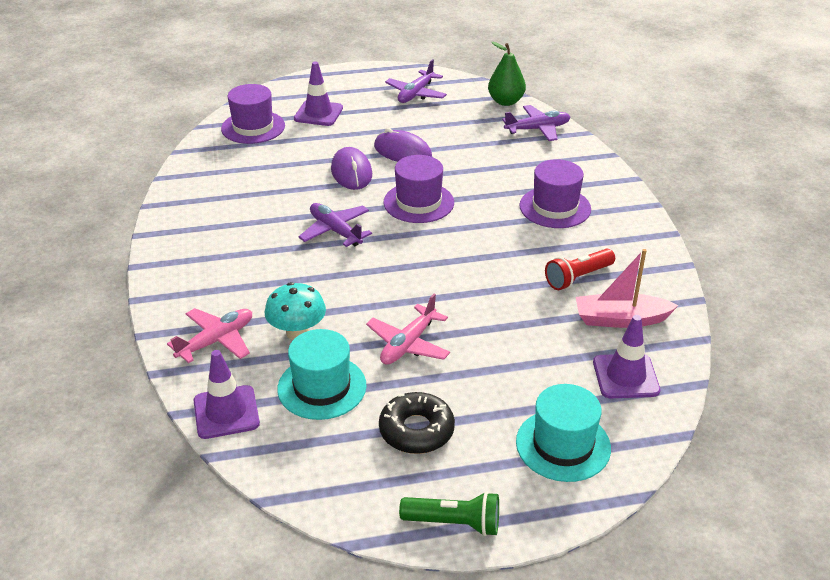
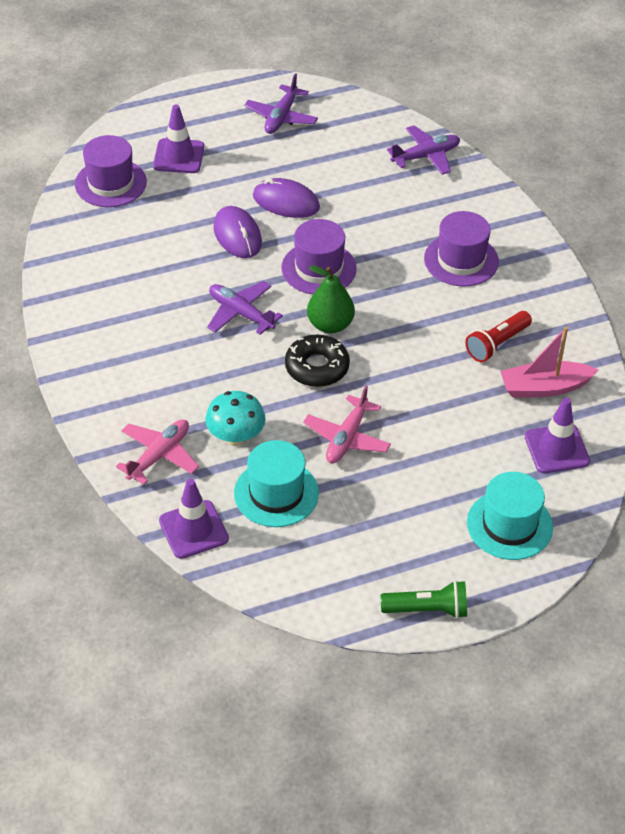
camera: 10 degrees left, 10 degrees up
(416, 430) = (375, 526): black donut -> black donut (317, 367)
(505, 101) = (384, 119): green pear -> green pear (330, 325)

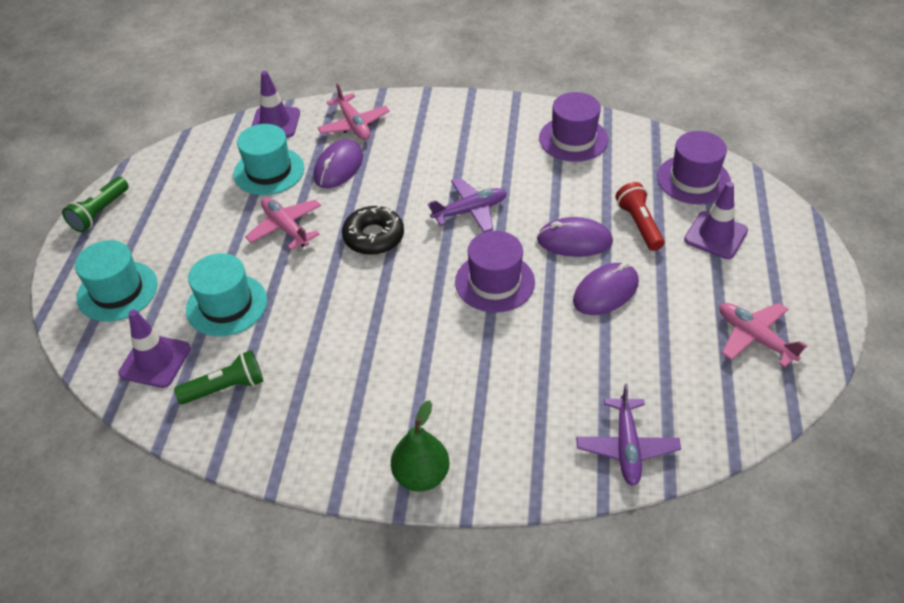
camera: 120 degrees right, 0 degrees up
(236, 437) = (338, 167): turquoise mushroom -> purple mouse
(281, 117) = (754, 338): purple plane -> pink plane
(330, 325) = (416, 263): green pear -> green pear (421, 475)
(461, 260) = (436, 401): purple hat -> purple hat (573, 139)
(466, 432) = (226, 305): none -> turquoise hat
(497, 344) = (305, 376): red flashlight -> red flashlight (639, 224)
(544, 387) = (226, 387): pink boat -> green flashlight

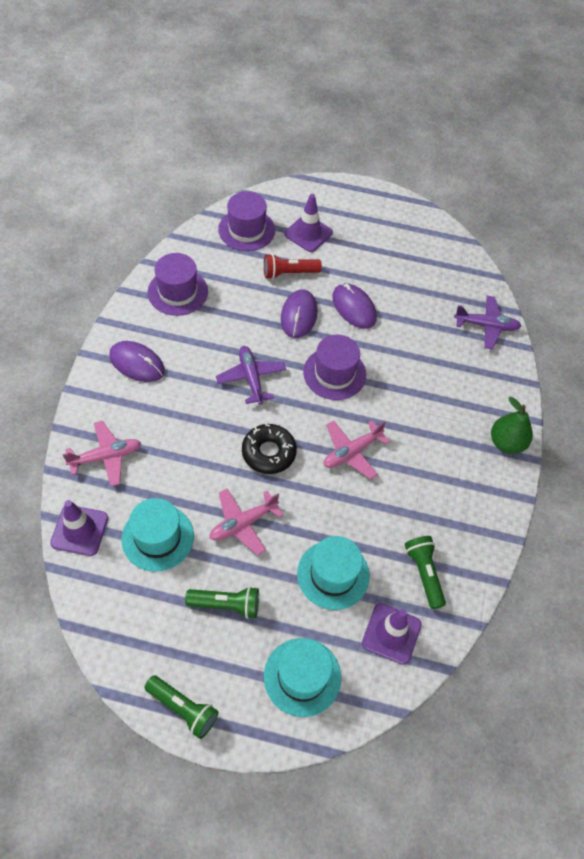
camera: 90 degrees left, 10 degrees up
(197, 227) = (226, 604): none -> green flashlight
(338, 167) = (167, 474): purple mouse -> purple mouse (137, 363)
(754, 338) = (404, 240): pink plane -> pink plane (352, 452)

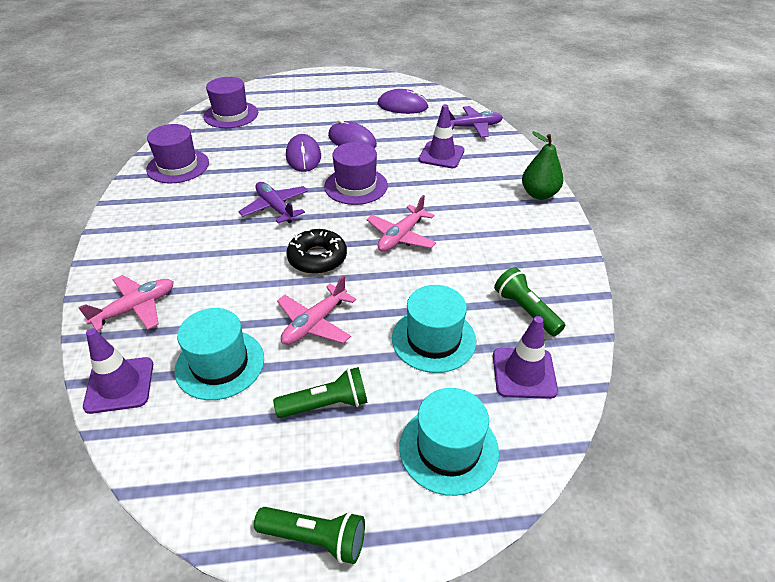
camera: 15 degrees left, 15 degrees down
(137, 363) = (150, 225): purple mouse -> purple mouse (402, 106)
(289, 273) = (282, 132): red flashlight -> none
(308, 233) = (288, 106): purple traffic cone -> purple traffic cone (441, 155)

